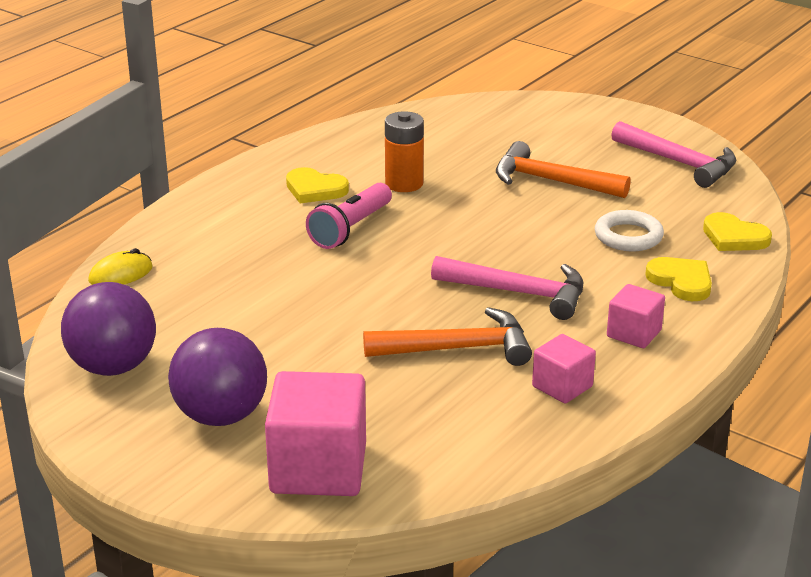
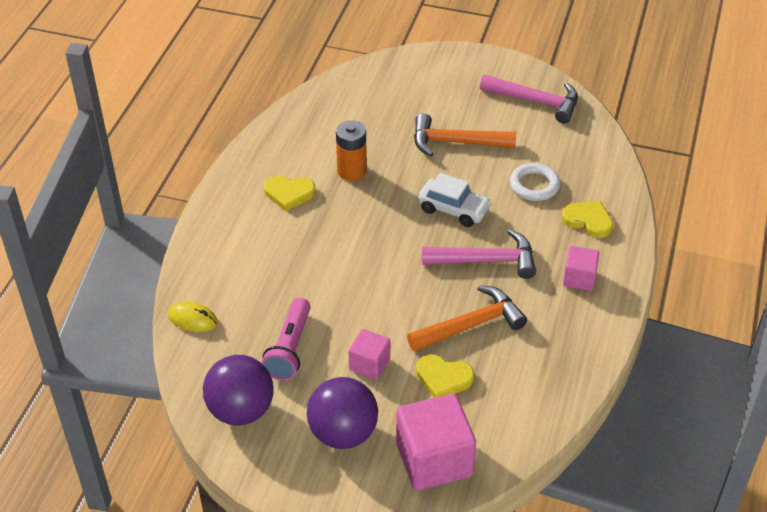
camera: 20 degrees left, 15 degrees up
(121, 274) = (192, 319): yellow mouse -> yellow mouse turned 75 degrees clockwise
(350, 229) = (337, 228): pink flashlight -> pink flashlight (289, 349)
(507, 239) = (453, 209): none -> white car
(562, 386) = (555, 340): pink cube -> pink cube (369, 364)
(734, 237) = (604, 168): yellow heart -> yellow heart (443, 378)

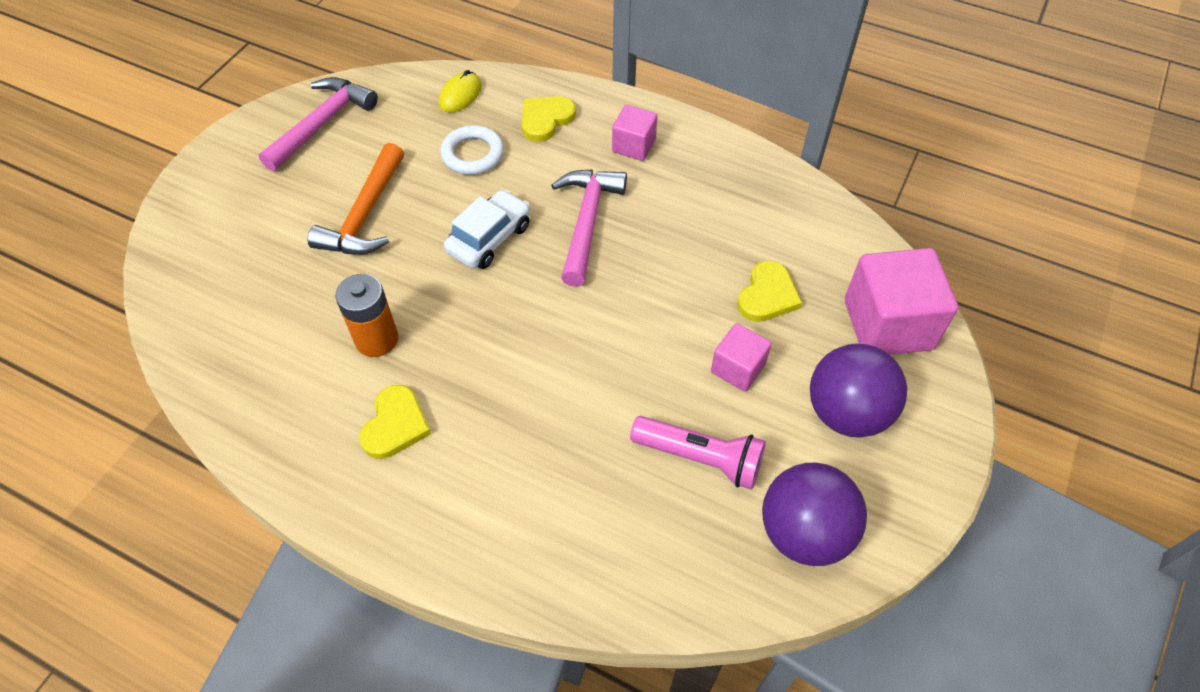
camera: 80 degrees left, 10 degrees up
(192, 319) = (624, 586): yellow mouse -> yellow mouse (460, 95)
(471, 325) = (688, 255): orange hammer -> none

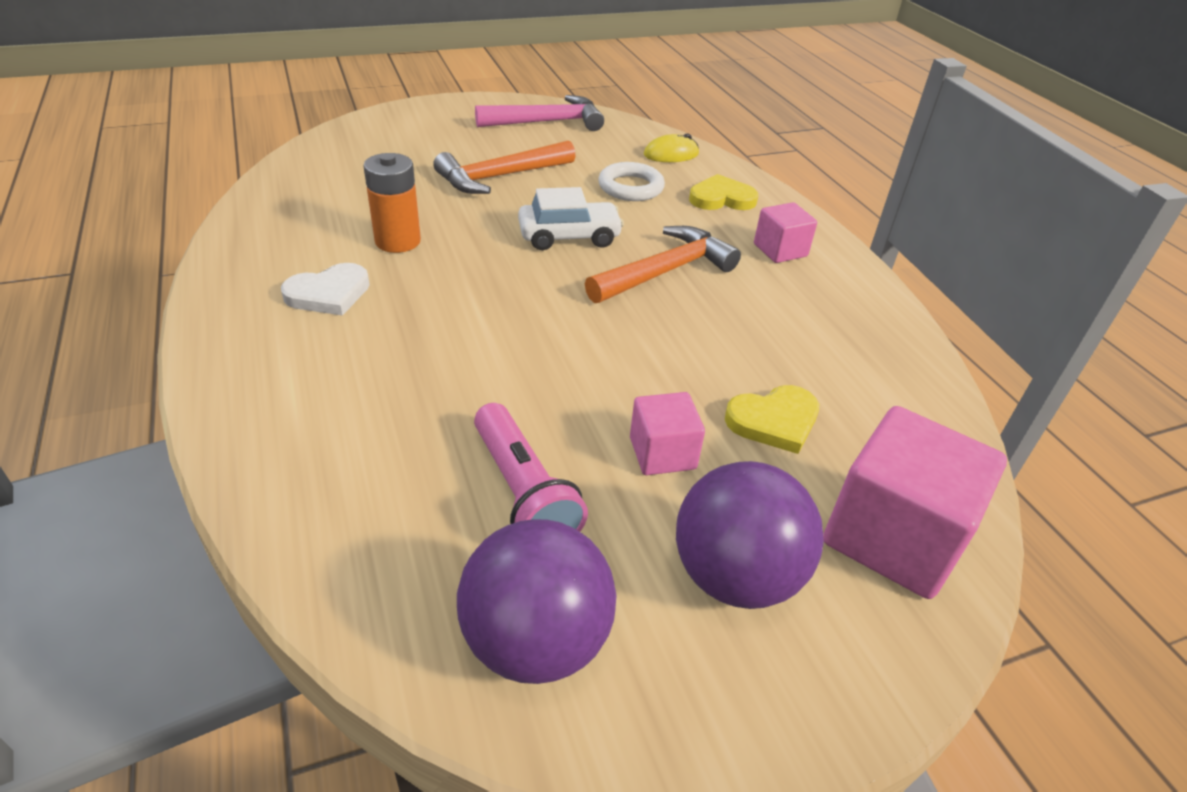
camera: 40 degrees right, 15 degrees down
(395, 425) = (329, 293): yellow heart -> white heart
(587, 222) = (665, 272): pink hammer -> orange hammer

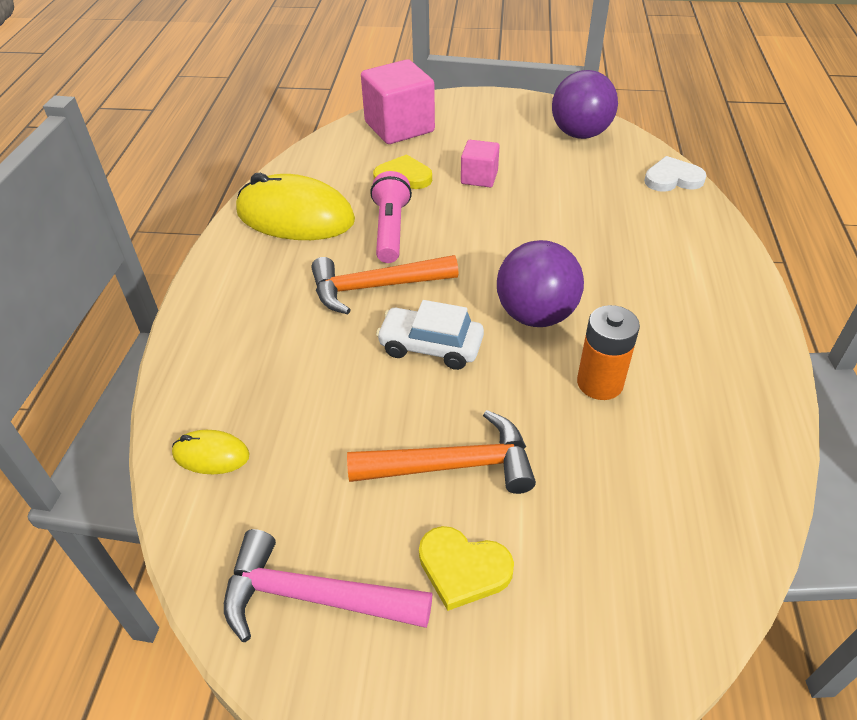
camera: 150 degrees left, 5 degrees up
(329, 293) = (669, 334): white heart -> white heart (672, 179)
(523, 492) = (564, 178): pink flashlight -> pink flashlight (391, 229)
(630, 187) = (315, 403): white ring -> none
(721, 198) = (236, 360): yellow heart -> yellow heart (463, 568)
(735, 576) = (483, 132): purple ball -> purple ball (535, 315)
(780, 250) = (258, 284): pink cube -> none
(837, 324) = (295, 216): none -> yellow mouse

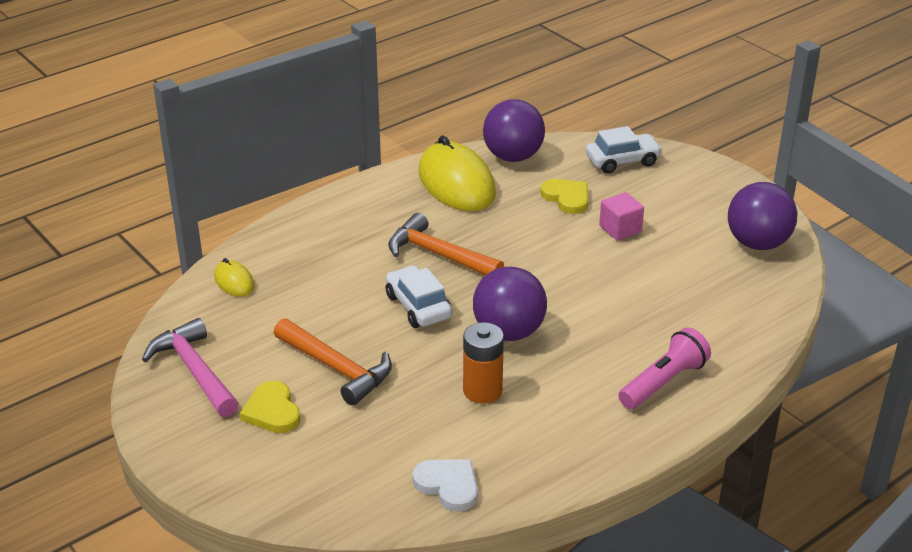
camera: 45 degrees right, 10 degrees down
(310, 168) = (513, 157): none -> purple ball
(391, 229) = (502, 227): pink flashlight -> pink flashlight (664, 382)
(399, 127) = (622, 161): pink cube -> white car
(672, 179) = (771, 317): white heart -> white heart (448, 485)

